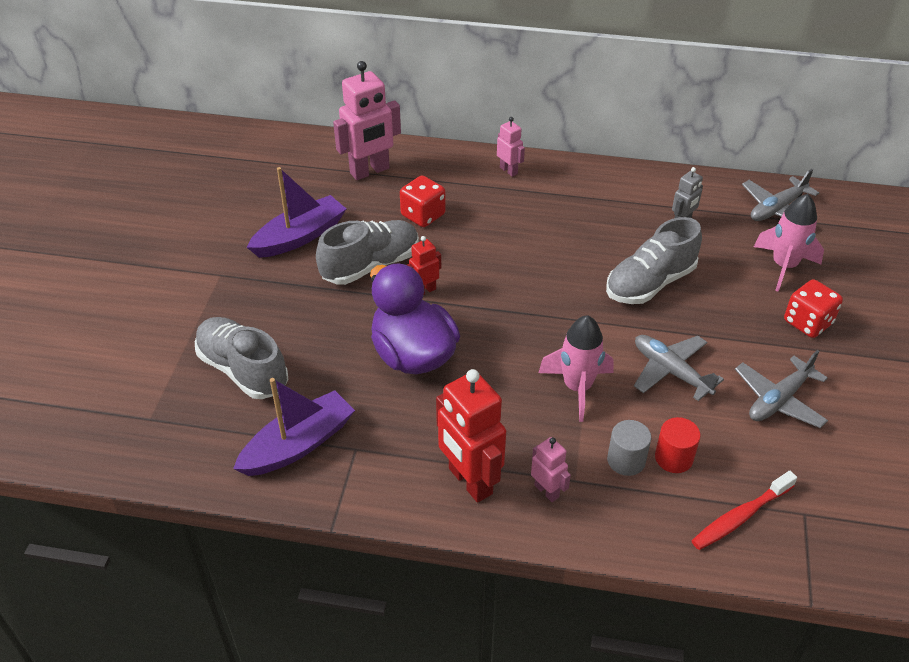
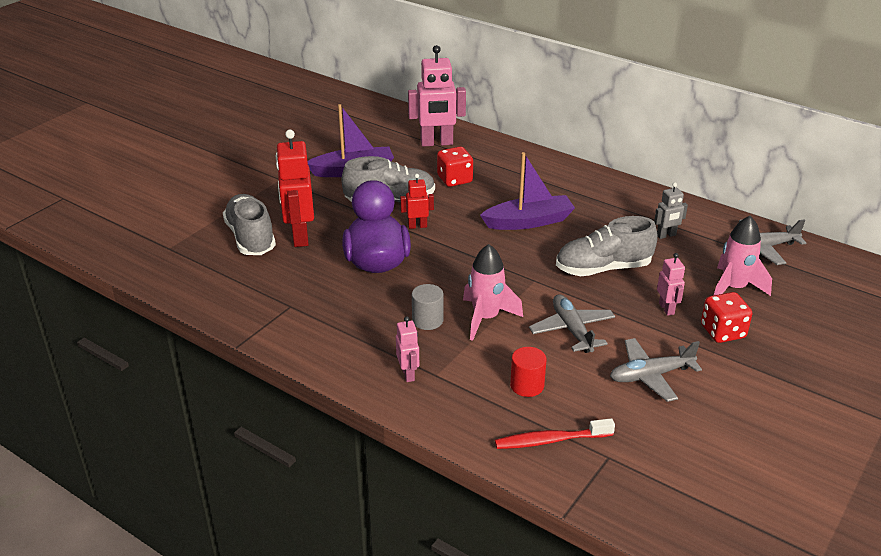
camera: 25 degrees right, 10 degrees down
(298, 444) = (253, 291): purple boat -> purple boat (529, 221)
(469, 481) = (355, 350): red robot -> red robot (299, 236)
(509, 170) = (546, 167): pink robot -> pink robot (666, 309)
(626, 460) = (486, 375): grey cylinder -> grey cylinder (427, 320)

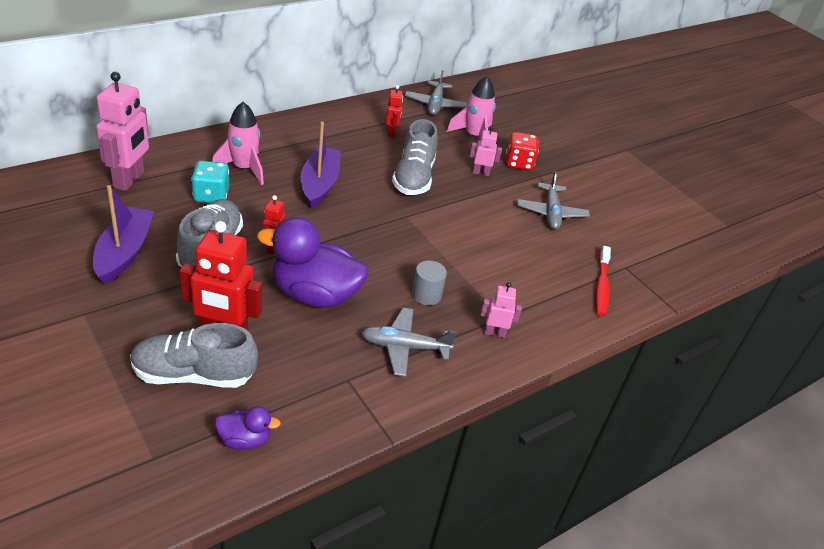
camera: 75 degrees left, 5 degrees up
(202, 277) = (245, 440): none -> purple duck
(454, 179) = (211, 195): red dice -> turquoise dice
(486, 318) = (442, 261): pink rocket -> pink rocket (243, 169)
(527, 385) = (537, 273): red cylinder -> none
(572, 330) = (482, 225): grey plane -> grey plane (404, 347)
(666, 235) = (391, 132): grey robot -> red robot

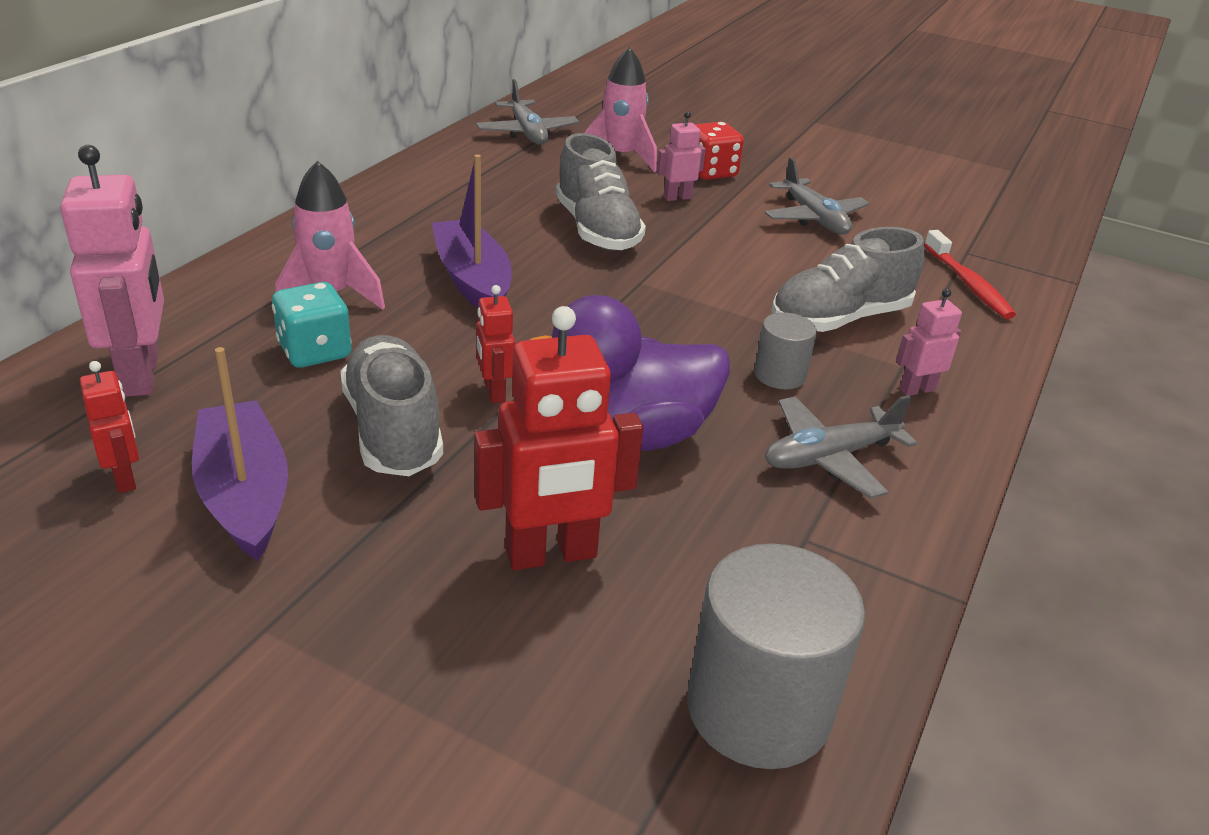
camera: 25 degrees left, 5 degrees down
(194, 375) = (568, 642): grey shoe -> grey shoe (839, 319)
(245, 440) = (758, 709): purple duck -> grey cylinder
(391, 132) = (504, 182): red robot -> red robot (125, 478)

